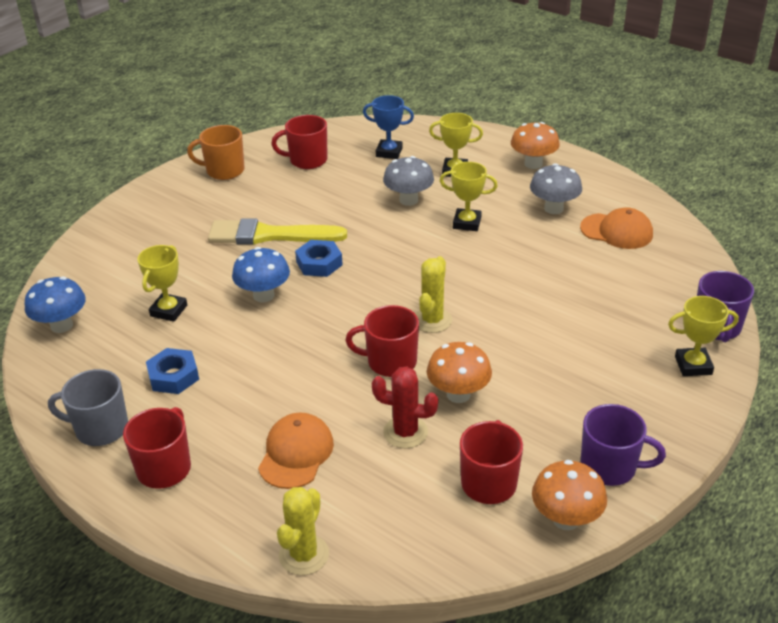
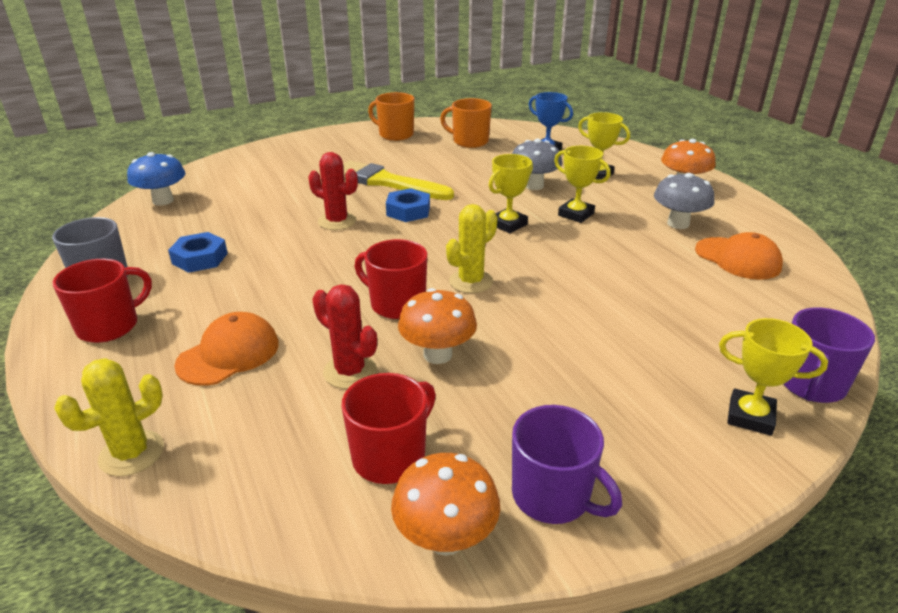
camera: 25 degrees right, 5 degrees down
(168, 310) = (250, 212): yellow trophy -> yellow trophy (508, 224)
(263, 295) = (337, 221): blue mushroom -> red cactus
(307, 160) = (469, 141): red mug -> orange mug

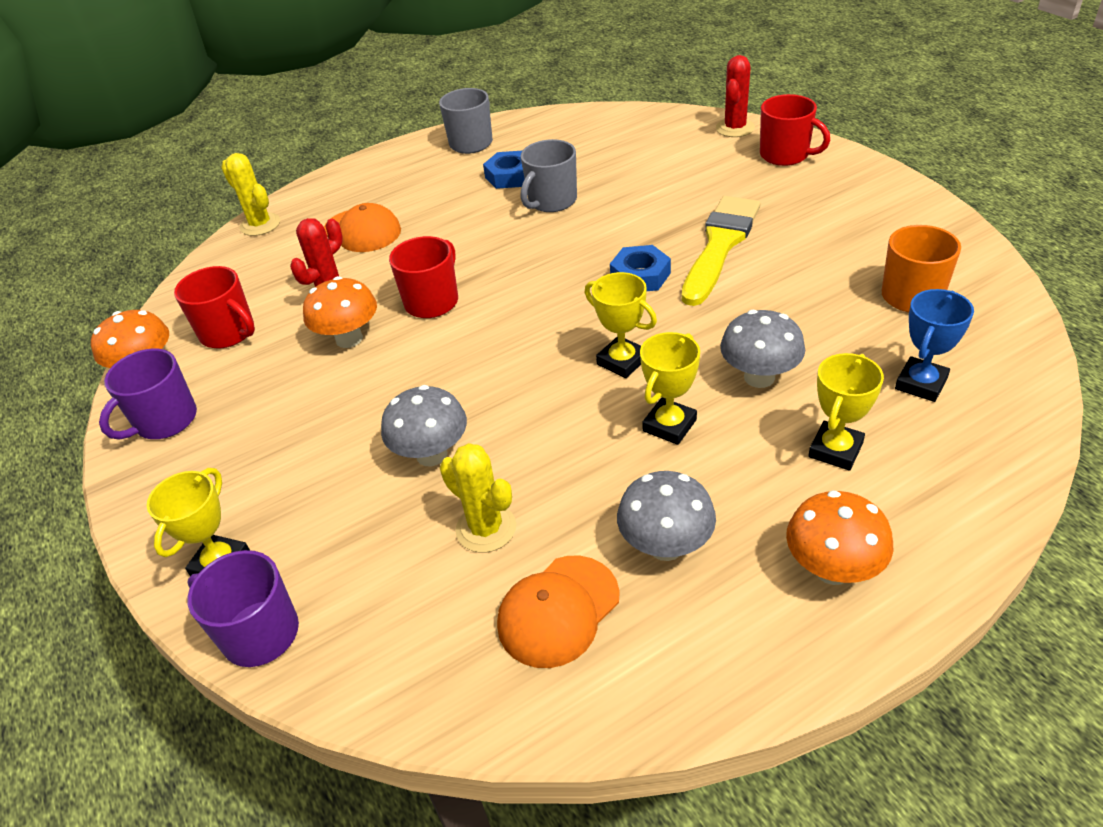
camera: 90 degrees right, 10 degrees up
(110, 326) = (403, 169): red mug -> red mug (785, 155)
(163, 201) = (622, 123): blue mushroom -> none
(269, 239) = (551, 201): none -> grey mug
(337, 221) = (600, 232): red cactus -> red cactus (735, 128)
(395, 134) = (898, 222): orange mug -> none
(471, 281) = (477, 345): yellow cactus -> yellow cactus (486, 528)
(605, 304) = (431, 454): none -> grey mushroom

